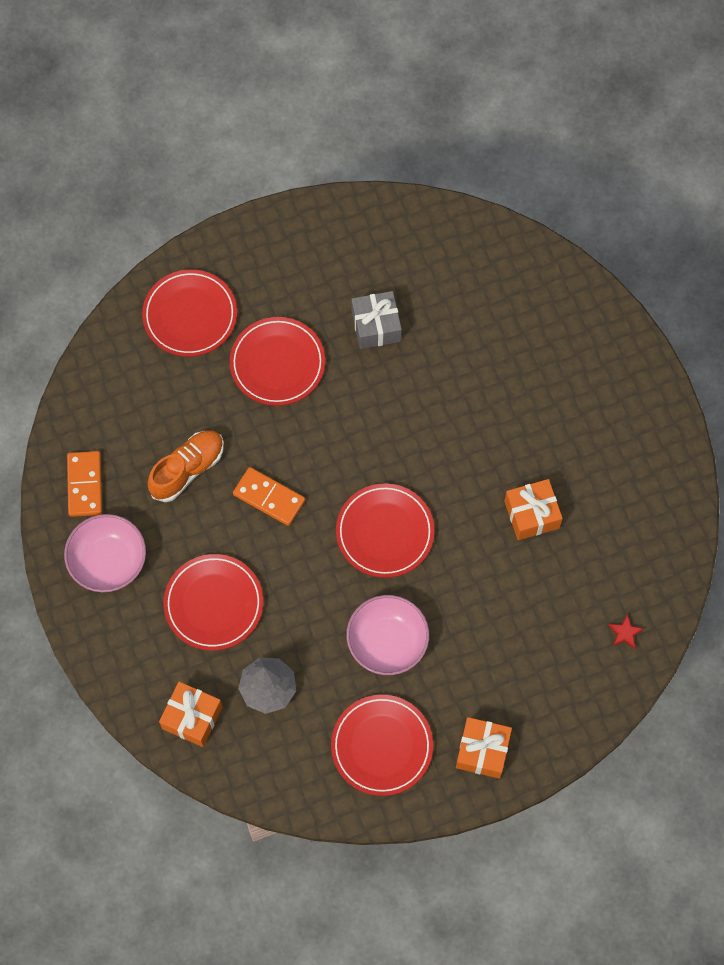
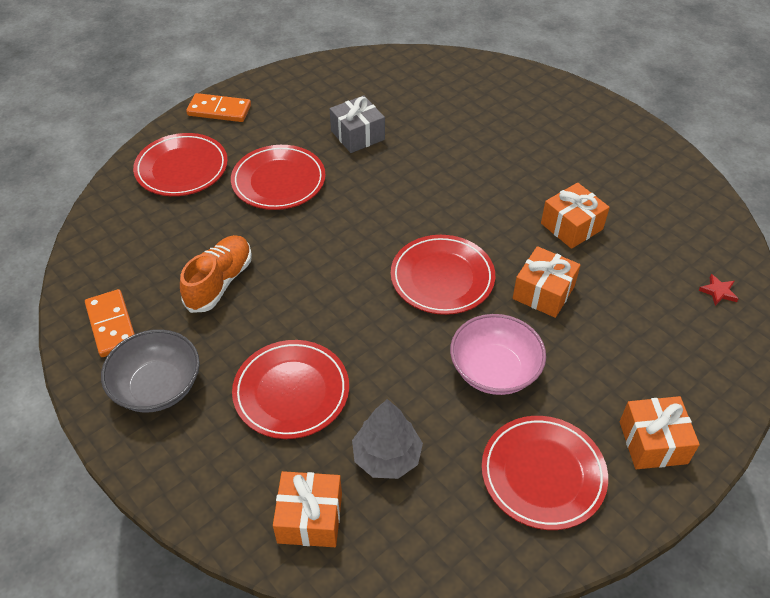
camera: 20 degrees left, 20 degrees down
(108, 561) = (157, 386): pink bowl -> grey bowl
(269, 497) = (313, 282): orange domino -> orange domino (219, 110)
(467, 579) = (543, 292): none -> orange gift

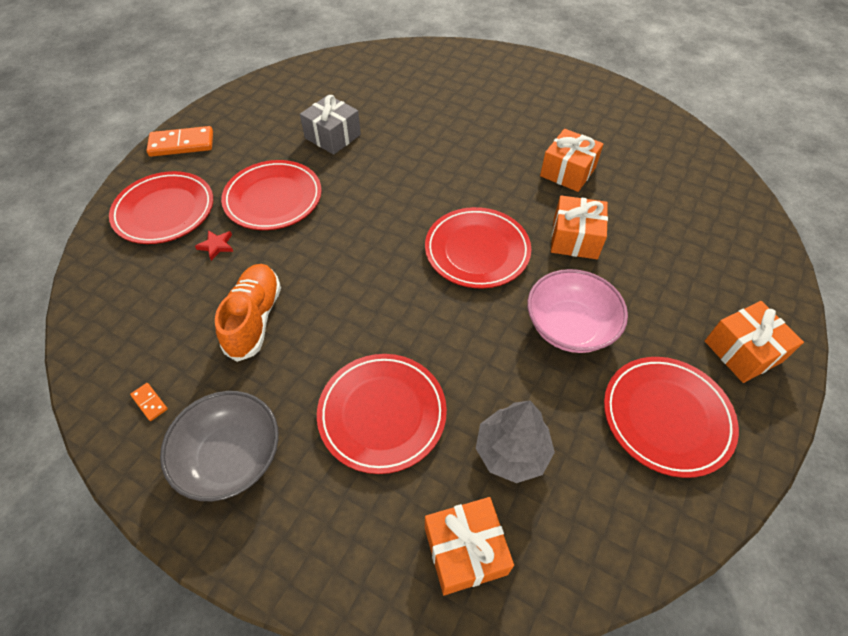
camera: 20 degrees left, 5 degrees up
(111, 325) = (149, 402): orange domino -> orange domino, size x0.46
(718, 291) = (718, 197): red star -> red star (216, 246)

